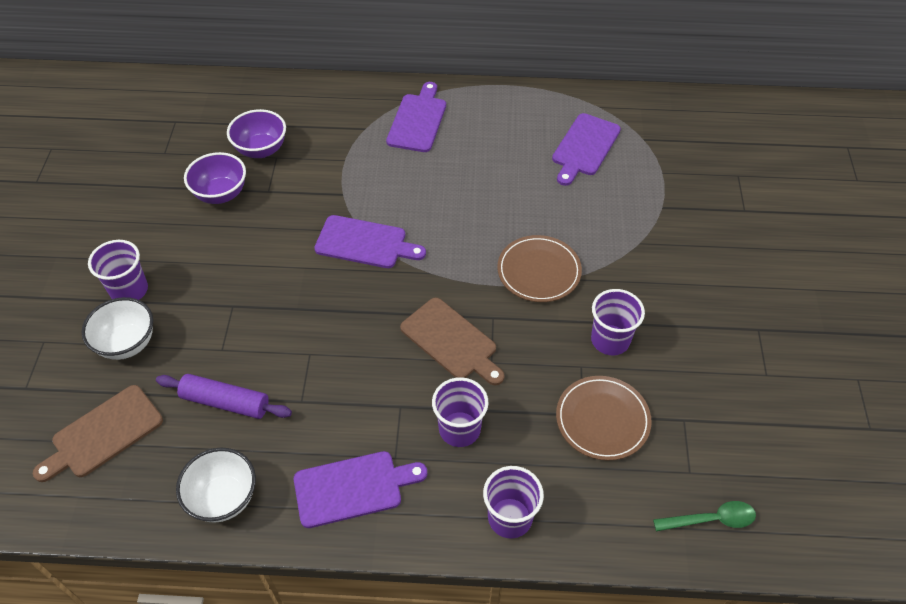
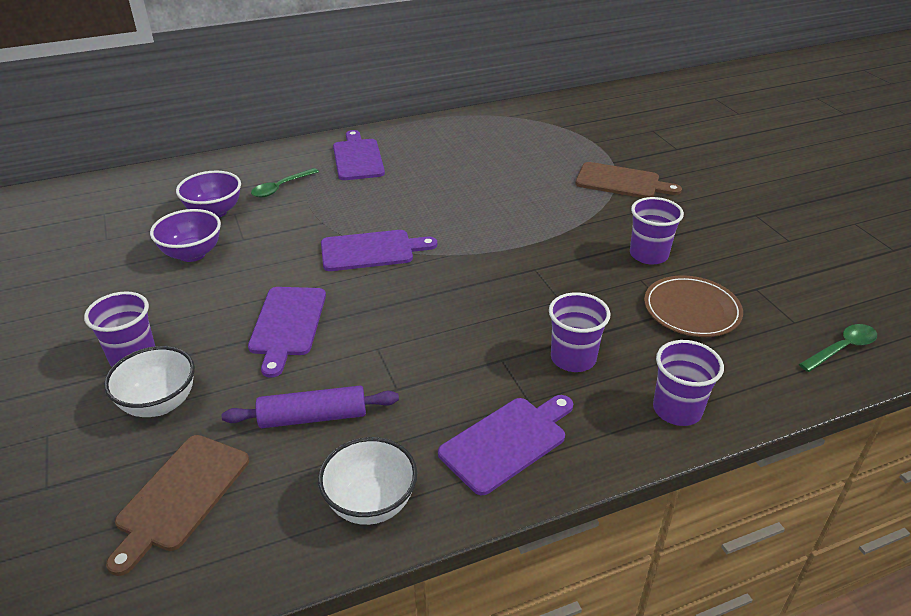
camera: 25 degrees left, 15 degrees down
(330, 138) = (281, 188): none -> green spoon
(451, 341) = (511, 296): brown cutting board -> brown cutting board (621, 182)
(539, 271) = (548, 227): brown plate -> none
(584, 147) = (518, 142): purple cutting board -> purple cutting board (287, 324)

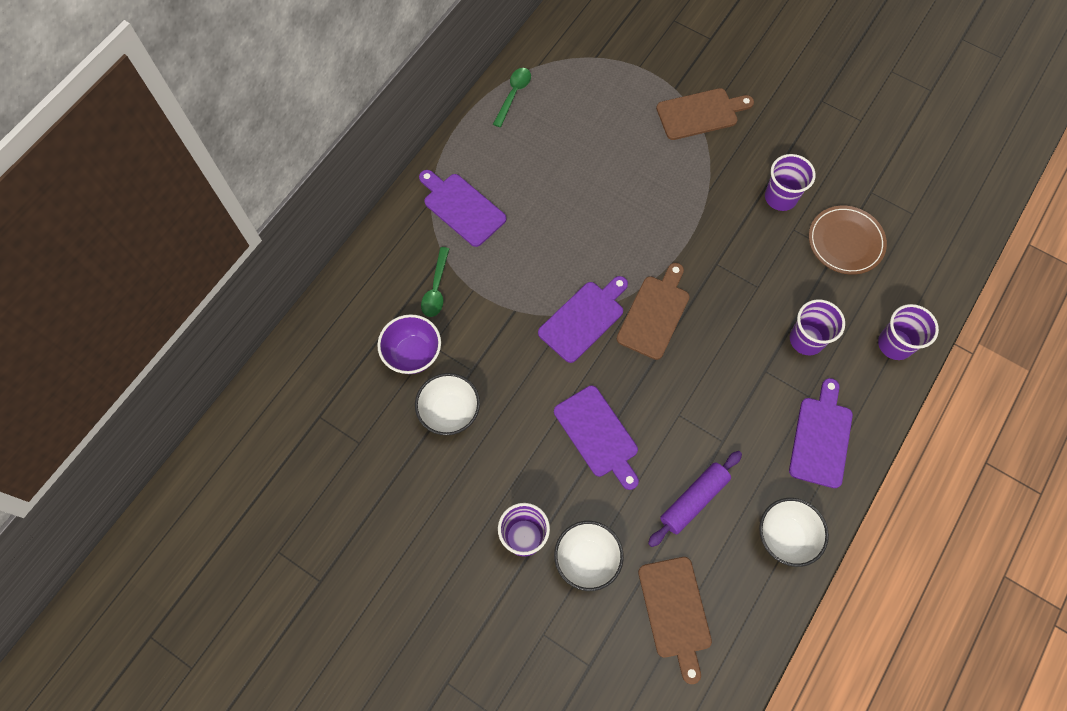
camera: 35 degrees left, 30 degrees up
(192, 254) = (450, 412): purple bowl -> white bowl
(438, 274) = (654, 314): none -> brown cutting board
(842, 348) = (952, 223): green spoon -> green spoon (513, 95)

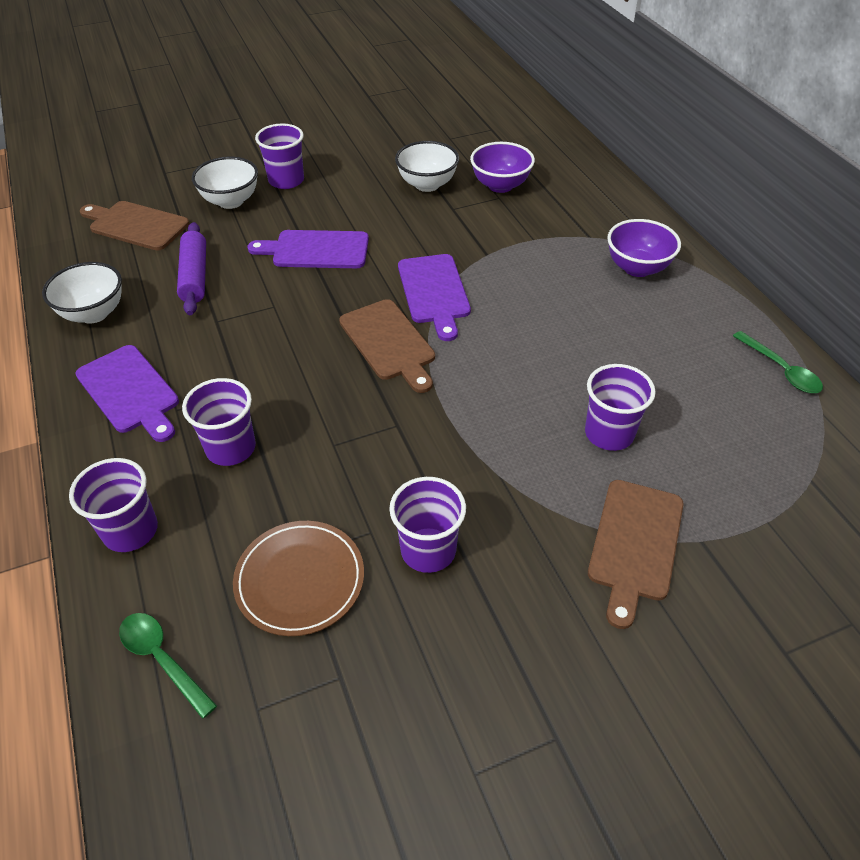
camera: 125 degrees right, 20 degrees down
(436, 288) = (555, 219): green spoon -> green spoon (162, 659)
(462, 208) = (637, 268): purple cutting board -> purple bowl
(634, 156) = (609, 433): none -> purple cup

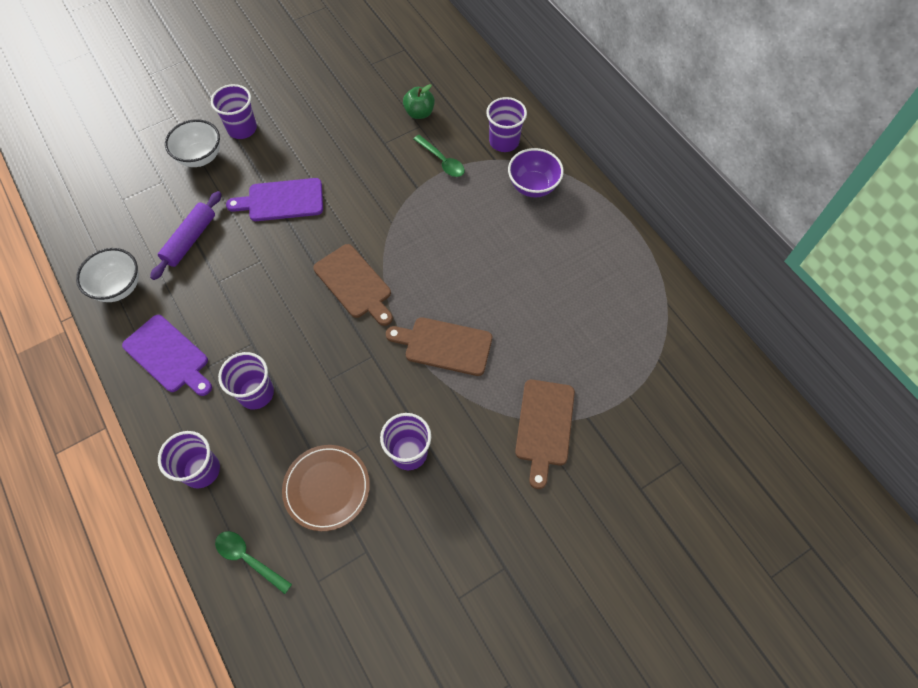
camera: 10 degrees left, 15 degrees up
(136, 225) = (127, 193): brown cutting board -> brown cutting board (444, 346)
(195, 276) = (190, 240): purple rolling pin -> purple rolling pin turned 45 degrees clockwise
(427, 184) = (360, 119): white bowl -> none
(434, 292) = (381, 230): purple cutting board -> none
(500, 185) = (419, 113): purple bowl -> green apple
(609, 433) = (522, 341): purple cup -> purple cup (504, 141)
(781, 370) = (639, 269): green spoon -> green spoon (442, 161)

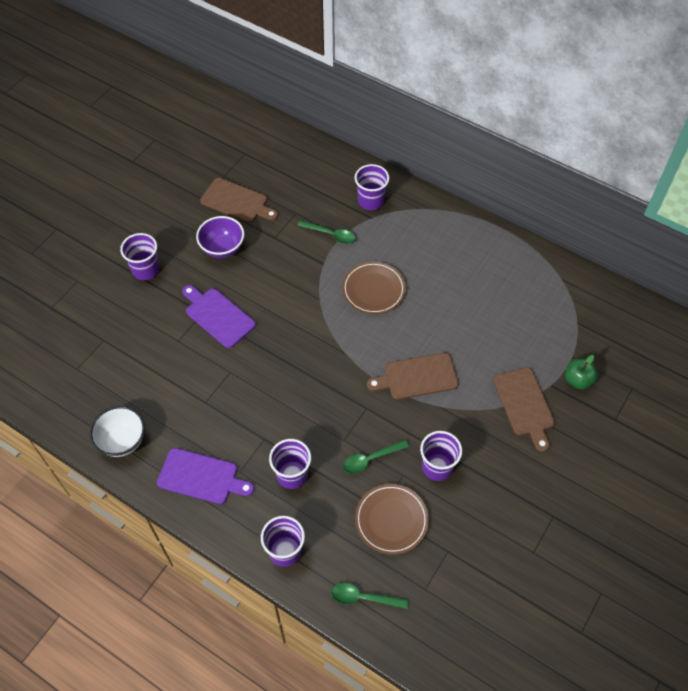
camera: 25 degrees left, 5 degrees down
(190, 240) = (159, 378): purple rolling pin -> none
(200, 157) = (124, 307): white bowl -> none
(282, 200) = (218, 316): purple cutting board -> purple cutting board turned 75 degrees clockwise
(344, 413) = (370, 459): none -> green spoon
(354, 283) = (319, 358): brown cutting board -> brown cutting board (237, 202)
(419, 113) = (289, 202): green apple -> green apple (578, 380)
(453, 234) = (373, 290): none -> brown plate
(533, 186) = (414, 228): purple bowl -> purple bowl (222, 248)

